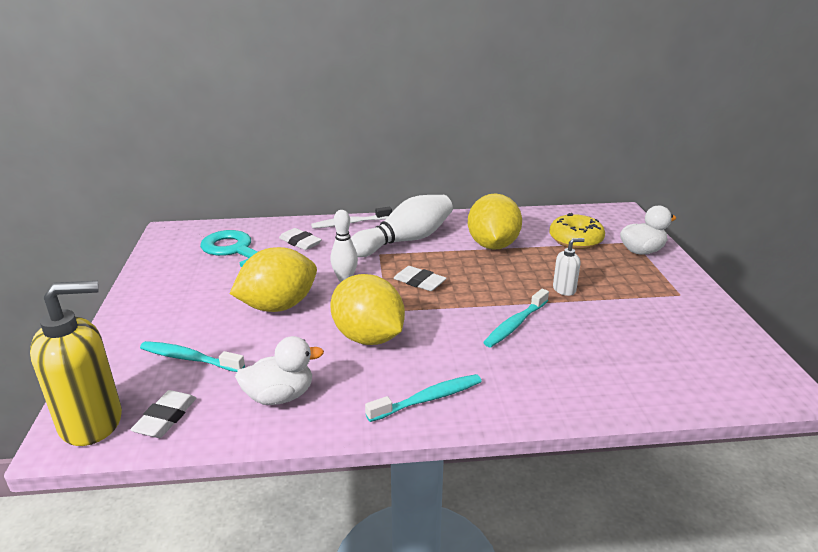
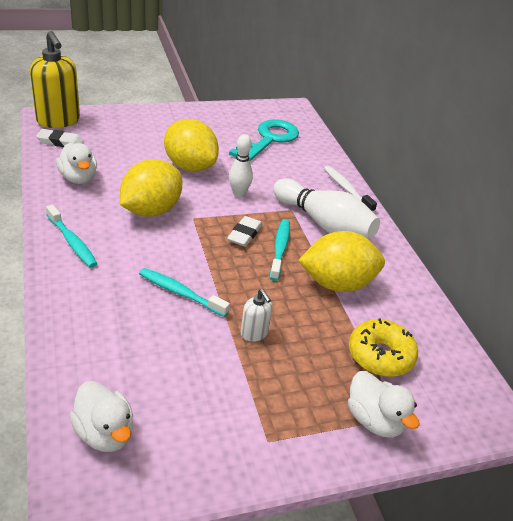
camera: 75 degrees right, 10 degrees up
(189, 358) = (120, 140): turquoise toothbrush -> turquoise toothbrush (280, 249)
(300, 242) = (297, 166): white eraser -> none
(710, 373) = (105, 433): none -> white duck

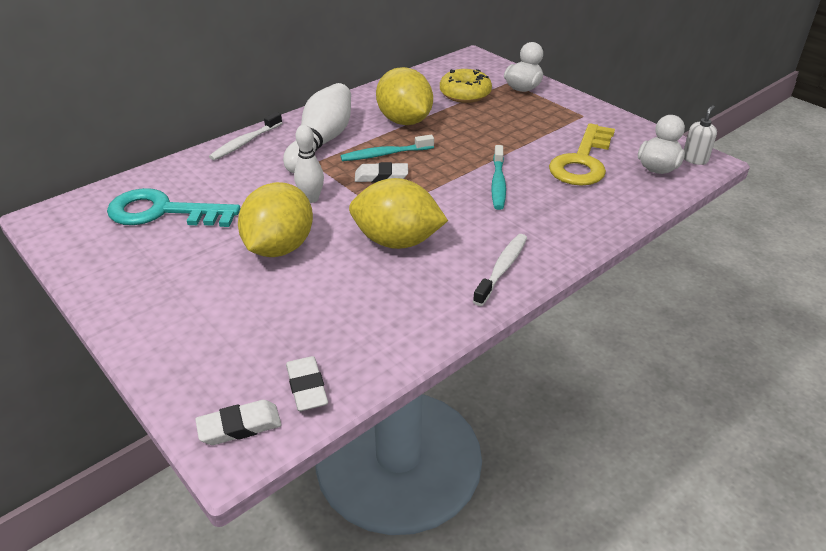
camera: 110 degrees left, 0 degrees up
(58, 121) = (239, 426): yellow soap dispenser -> white eraser
(72, 242) = (502, 269): turquoise toothbrush -> white toothbrush
(78, 178) = (384, 321): white duck -> none
(169, 374) = (582, 161): none -> yellow key
(254, 333) = (502, 141): white soap dispenser -> white soap dispenser (695, 159)

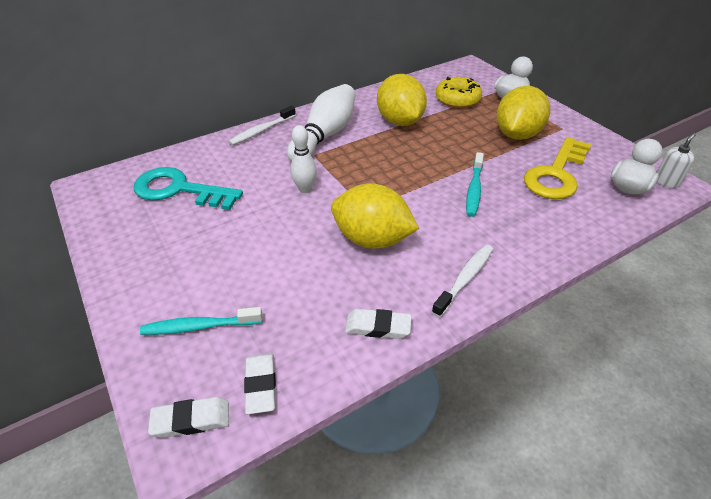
camera: 10 degrees right, 5 degrees up
(279, 247) = (268, 234): yellow lemon -> yellow lemon (517, 134)
(381, 176) = (370, 173): white eraser -> white eraser (378, 326)
(385, 154) = (377, 152): turquoise toothbrush -> turquoise toothbrush (199, 326)

